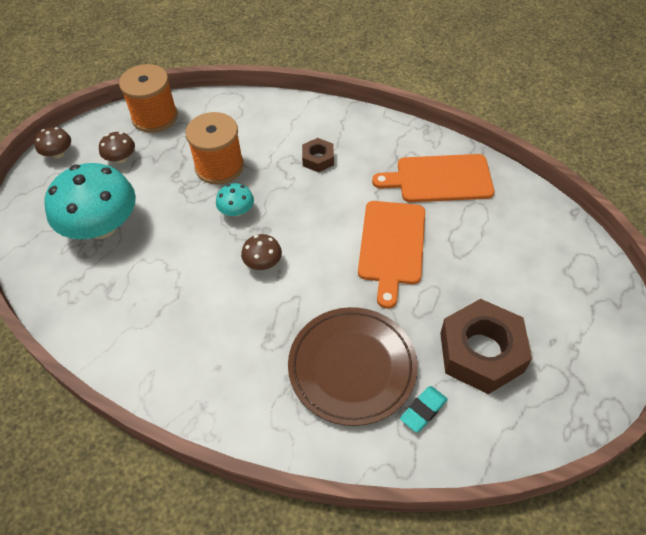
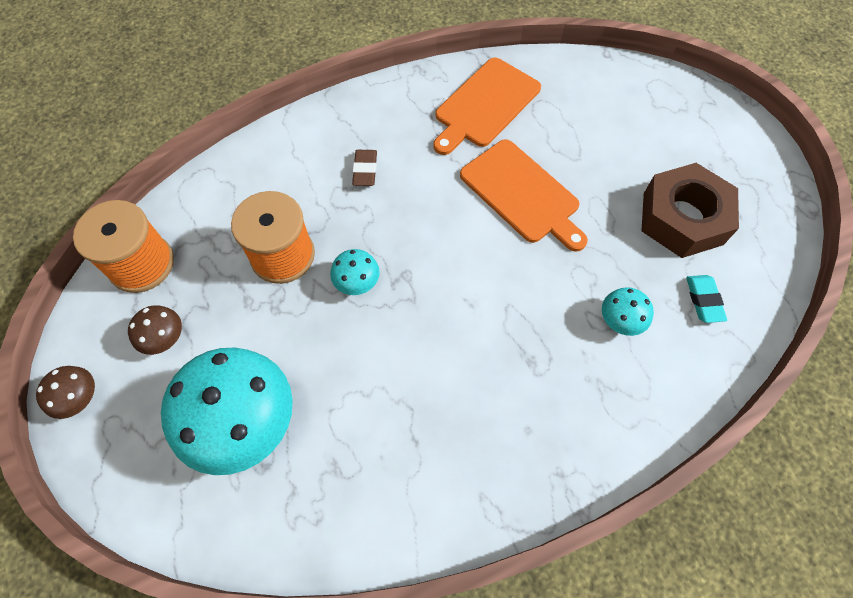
camera: 50 degrees left, 10 degrees up
(263, 263) = (443, 305): brown mushroom -> none
(318, 159) = (365, 170): brown nut -> brown eraser
(352, 367) = (620, 320): brown plate -> turquoise mushroom

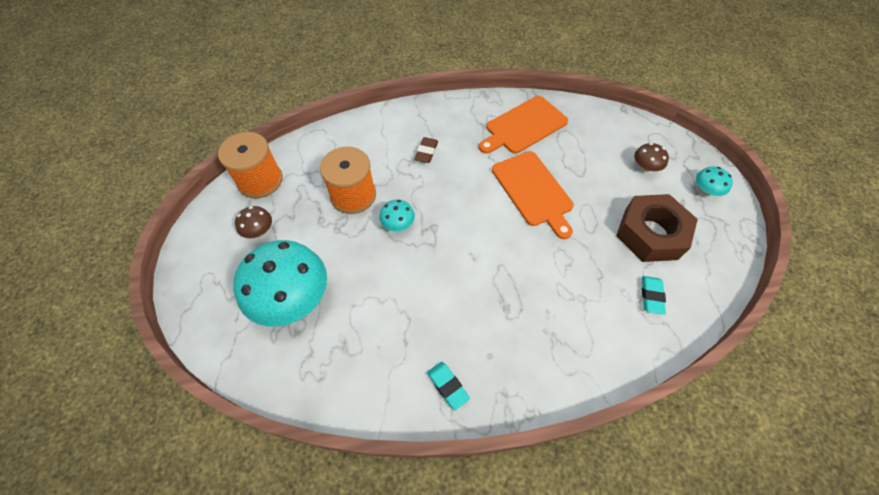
camera: 15 degrees right, 5 degrees down
(79, 398) = (193, 255): brown mushroom -> brown mushroom (645, 167)
(486, 484) = (447, 386): none -> turquoise eraser
(620, 320) = (582, 295): turquoise mushroom -> turquoise mushroom (705, 190)

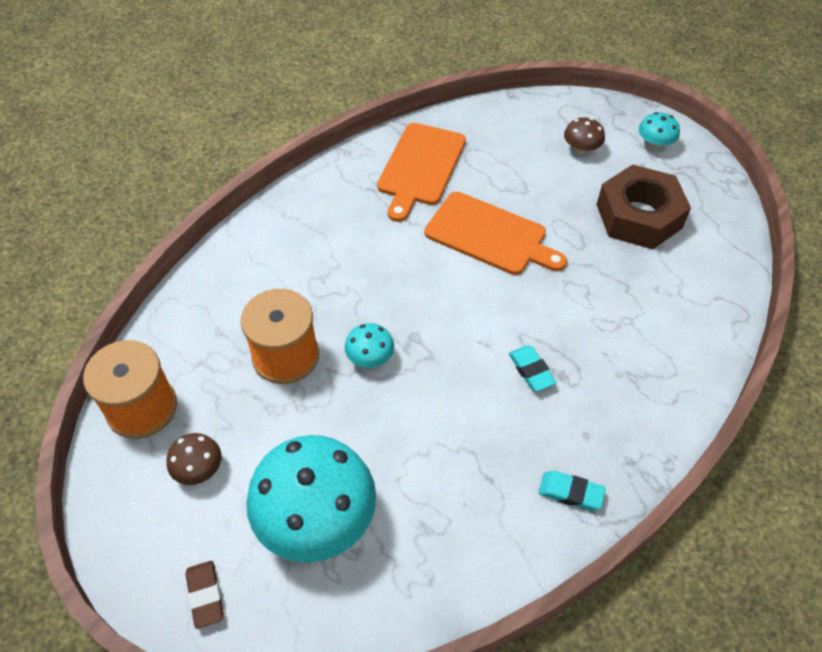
camera: 35 degrees left, 5 degrees down
(426, 152) = (332, 256): brown eraser -> brown eraser (205, 595)
(651, 296) = (686, 279): turquoise eraser -> turquoise eraser (531, 371)

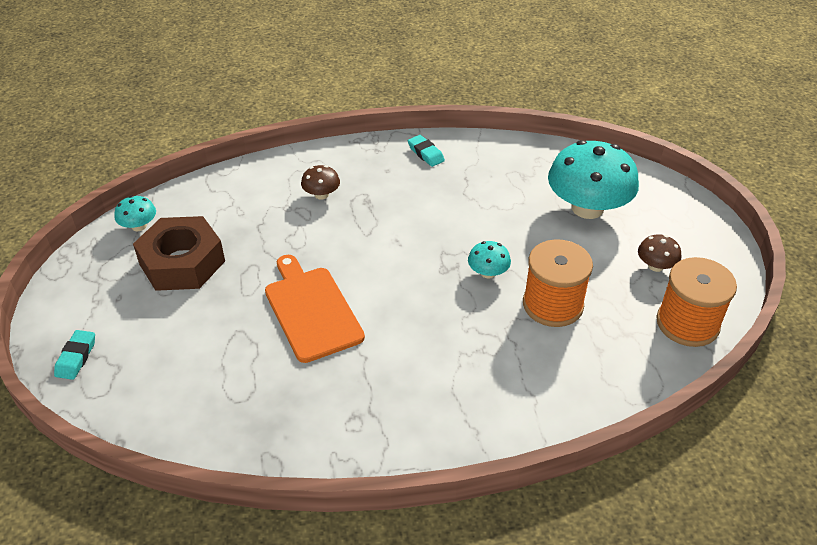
camera: 145 degrees left, 10 degrees down
(205, 595) = (675, 205): brown eraser -> none
(420, 167) = (302, 408): orange cutting board -> none
(531, 371) = (383, 212): turquoise eraser -> turquoise eraser (76, 357)
(581, 148) = (141, 342): brown mushroom -> brown mushroom (321, 194)
(655, 143) = (78, 311): turquoise mushroom -> turquoise mushroom (139, 226)

